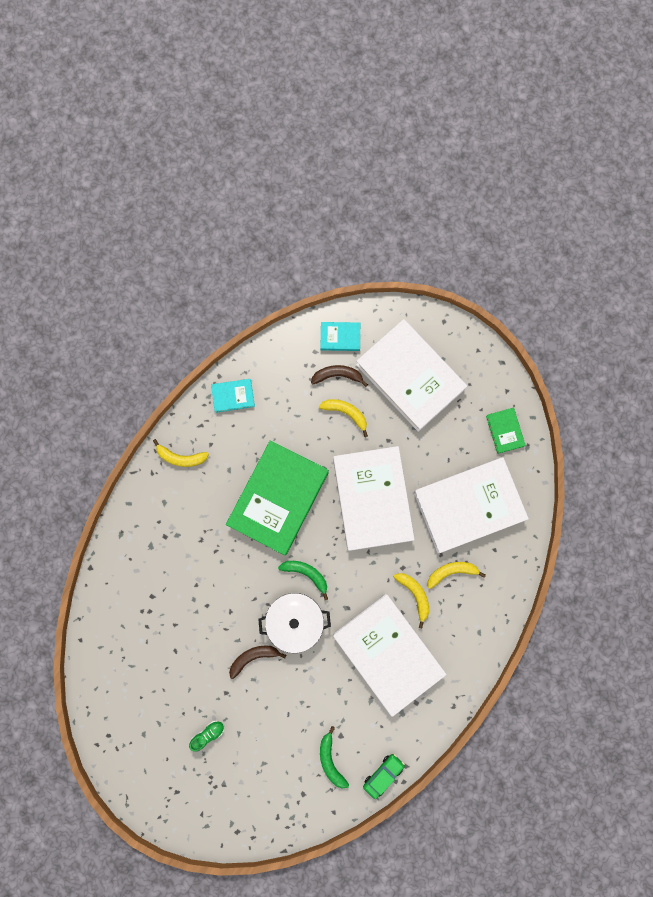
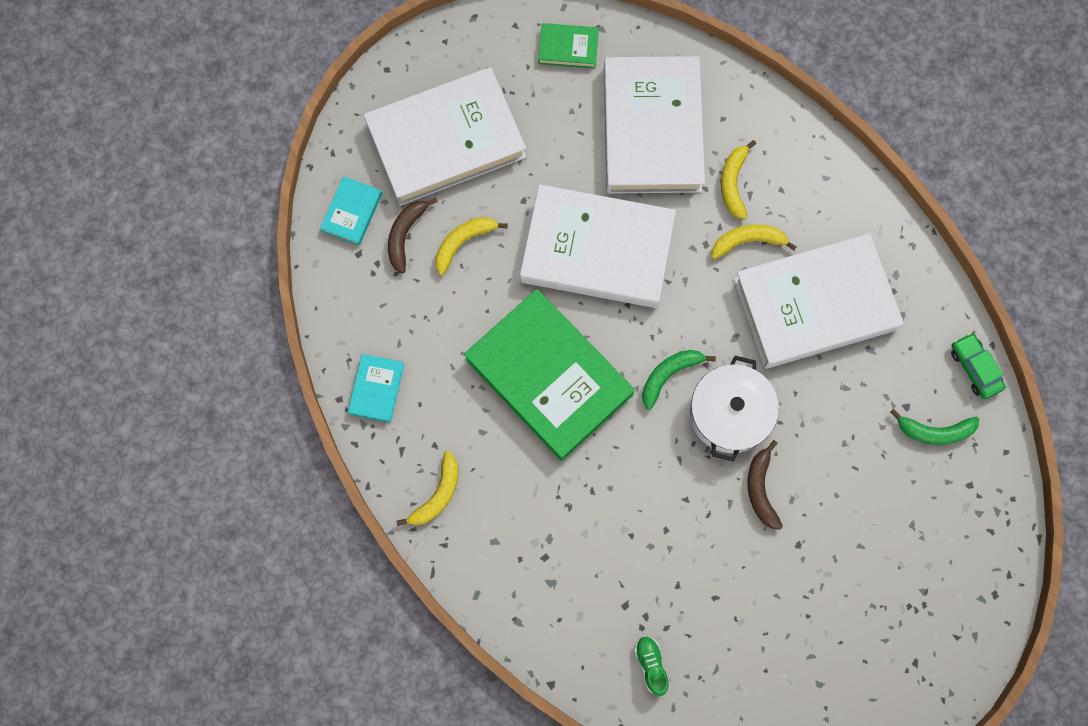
camera: 70 degrees left, 5 degrees down
(208, 734) = (847, 589): green shoe -> green shoe (651, 665)

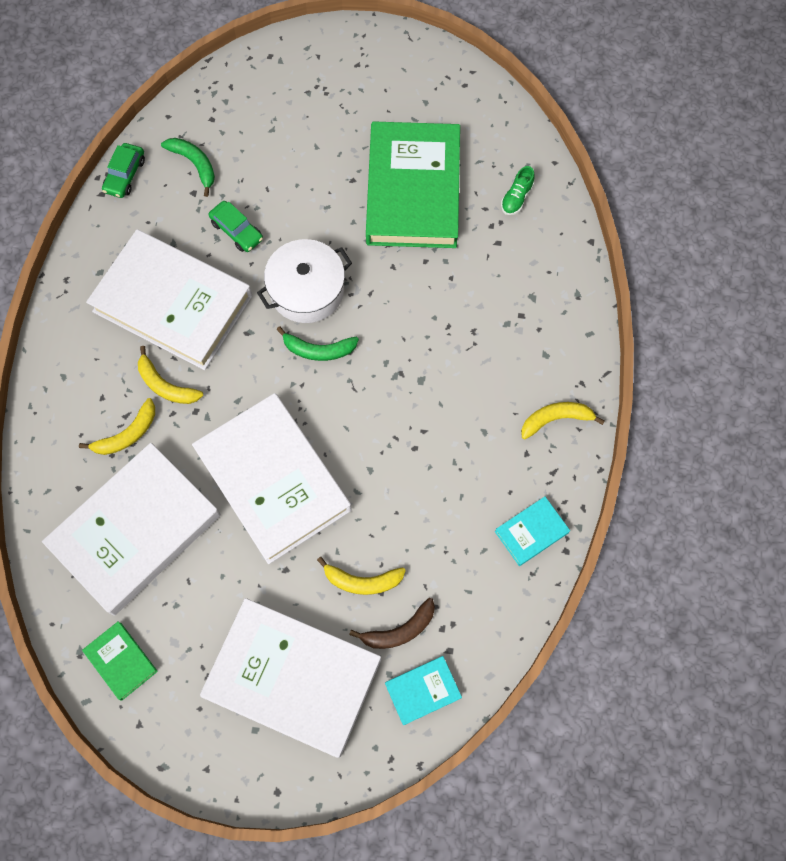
camera: 135 degrees left, 5 degrees down
(548, 377) = (400, 425): green book -> green book (413, 190)
(760, 488) = (338, 230): brown banana -> none
(836, 408) = (237, 231): none -> green car

